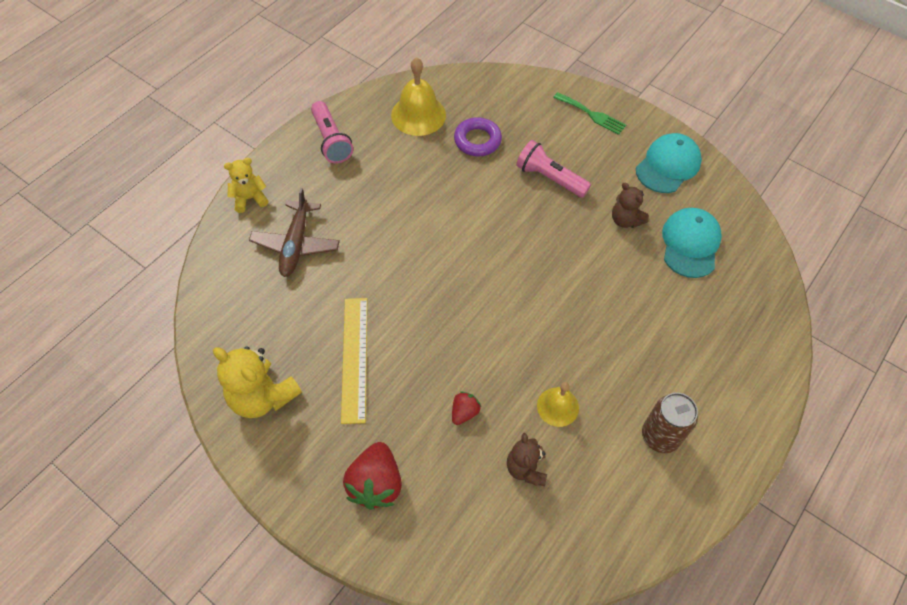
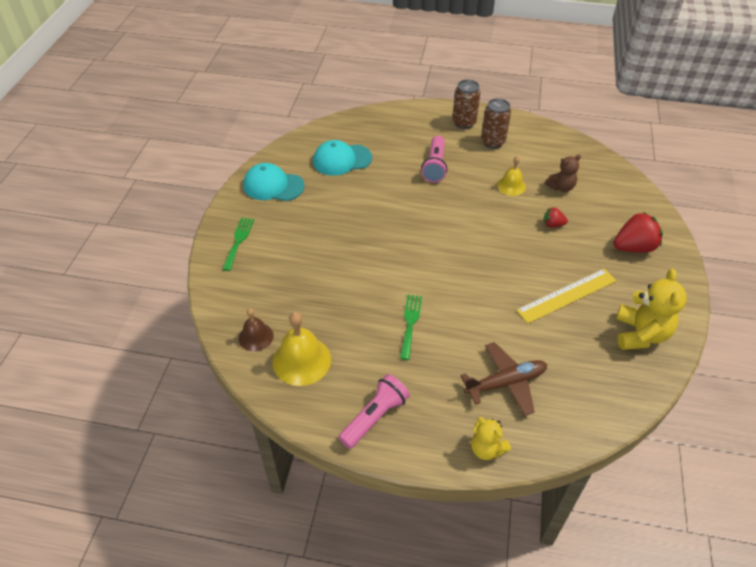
camera: 115 degrees left, 10 degrees down
(408, 204) = (410, 323): none -> green fork
(463, 94) = (256, 337): none -> brown bell
(477, 140) = (310, 304): purple ring -> none
(549, 178) = (325, 245): pink flashlight -> pink flashlight (435, 166)
(625, 220) = (341, 194): brown teddy bear -> none
(721, 422) = (464, 123): none -> brown can

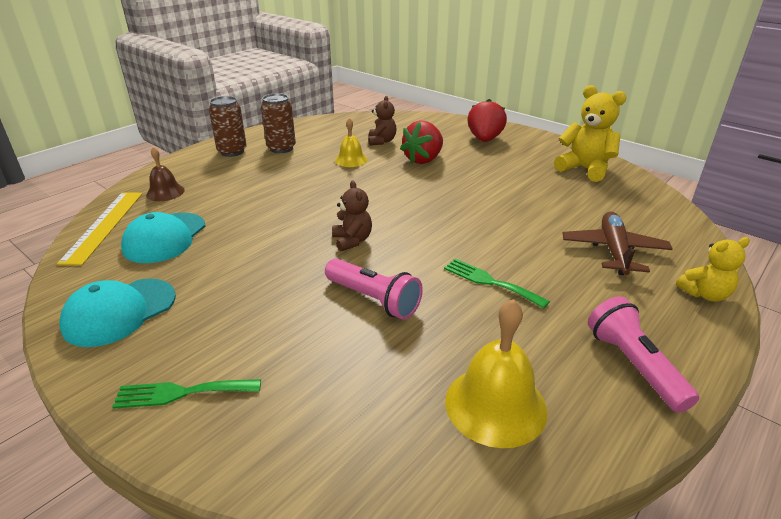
camera: 60 degrees left, 15 degrees down
(238, 241) = (181, 393): green fork -> green fork turned 45 degrees counterclockwise
(256, 337) = (412, 446): brown bell -> brown bell (165, 192)
(403, 238) = (352, 241): none -> brown teddy bear
(435, 166) = (268, 186): pink flashlight -> pink flashlight (374, 300)
(552, 224) = (423, 159): red strawberry -> red strawberry, size x1.89
(567, 295) = (517, 183): yellow ruler -> yellow ruler (104, 225)

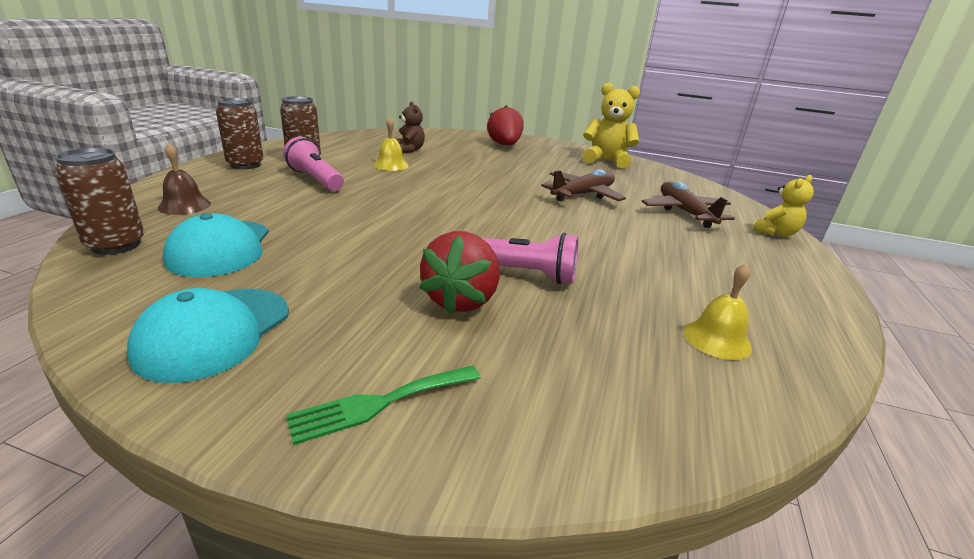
camera: 25 degrees left, 5 degrees down
(104, 225) = (116, 245): yellow ruler -> brown can
(352, 241) = (453, 228): brown teddy bear -> none
(423, 159) = (463, 161): red strawberry -> red strawberry (460, 300)
(490, 282) = (613, 245): green fork -> none
(495, 405) = (717, 339): yellow bell -> yellow bell, size x0.61
(514, 214) = (583, 194): none -> brown plane
(633, 365) = (783, 288): pink flashlight -> pink flashlight (315, 179)

